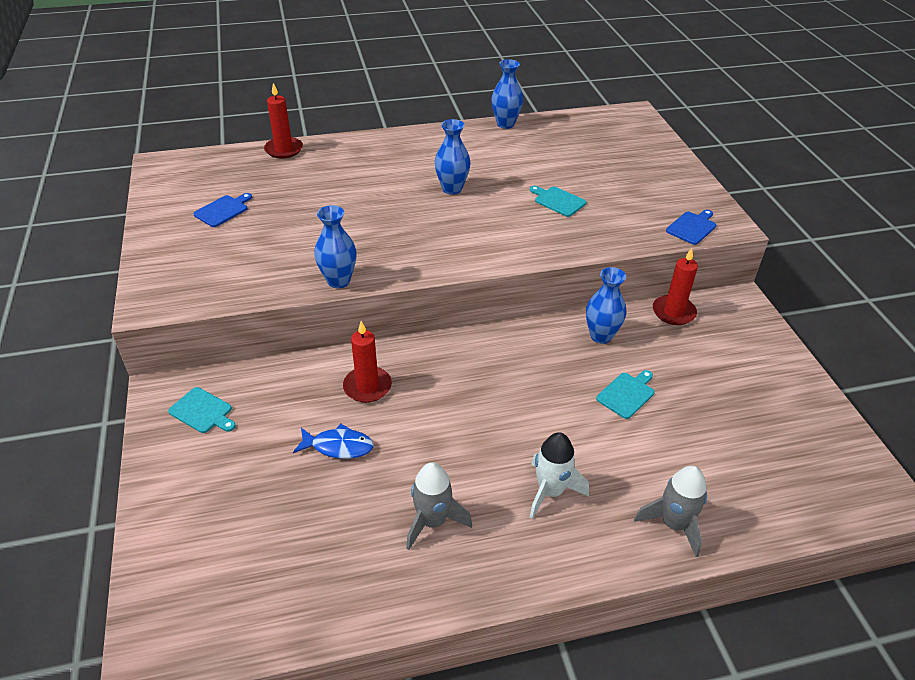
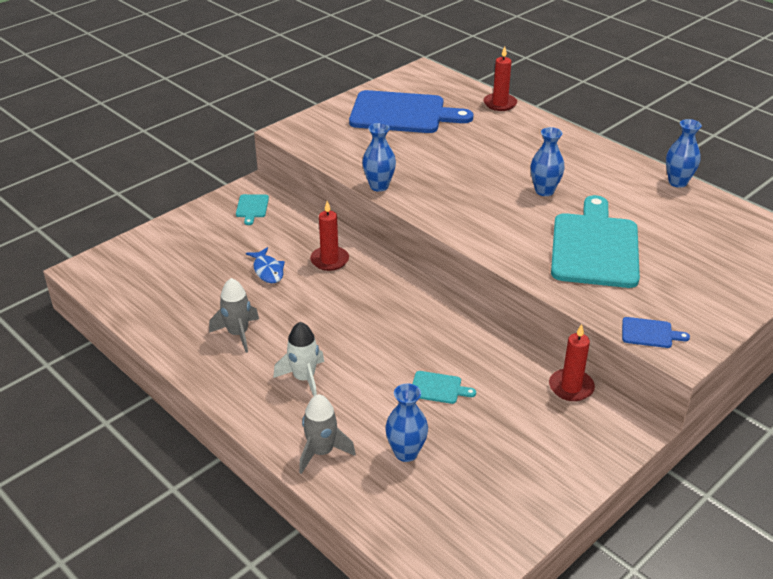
camera: 60 degrees right, 5 degrees down
(223, 210) = (402, 113): blue cutting board -> blue cutting board, size x2.48
(558, 201) = (595, 247): turquoise cutting board -> turquoise cutting board, size x2.48
(601, 336) = (494, 353): blue vase -> blue vase (406, 453)

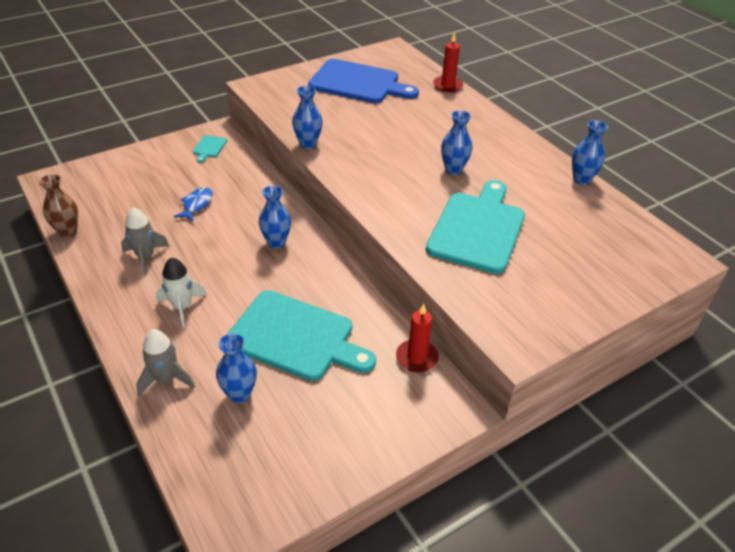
camera: 10 degrees right, 5 degrees up
(136, 321) = (67, 231): none -> brown vase
(268, 270) = (196, 204): blue fish -> blue fish turned 150 degrees counterclockwise
(329, 260) = (253, 203): red candle -> none
(374, 297) = (276, 242): none -> blue vase
(438, 388) = (295, 337): turquoise cutting board -> turquoise cutting board, size x2.48
(649, 333) = (495, 322): blue cutting board -> none

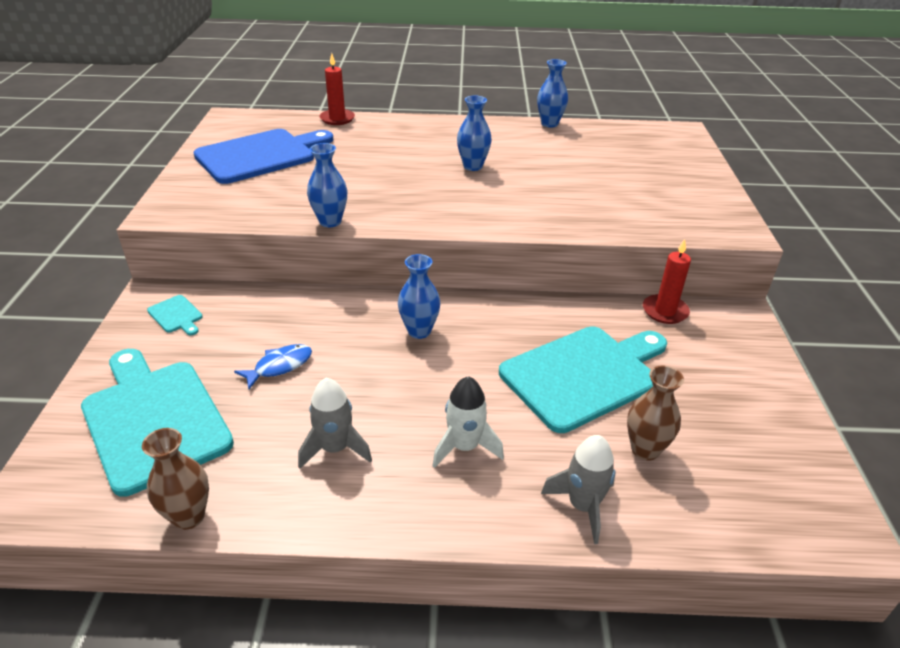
camera: 55 degrees left, 5 degrees down
(196, 204) = (279, 366): blue fish -> blue fish turned 90 degrees clockwise
(239, 394) = (645, 449): blue vase -> brown vase
(478, 229) = (571, 189): turquoise cutting board -> turquoise cutting board (154, 419)

